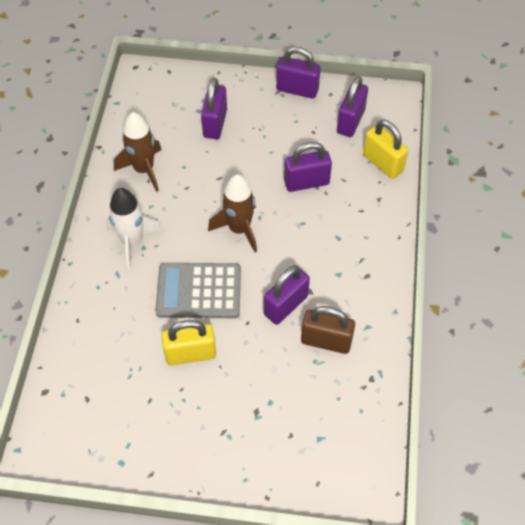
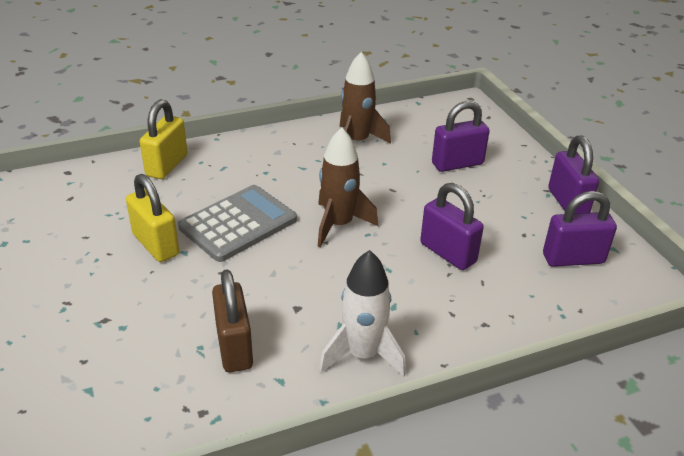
camera: 60 degrees right, 20 degrees down
(132, 242) = (267, 163): white rocket -> white rocket (363, 354)
(199, 291) = (238, 224): grey calculator -> grey calculator turned 75 degrees clockwise
(286, 305) = (263, 294): purple padlock -> none
(382, 163) = (542, 308): yellow padlock -> yellow padlock (167, 165)

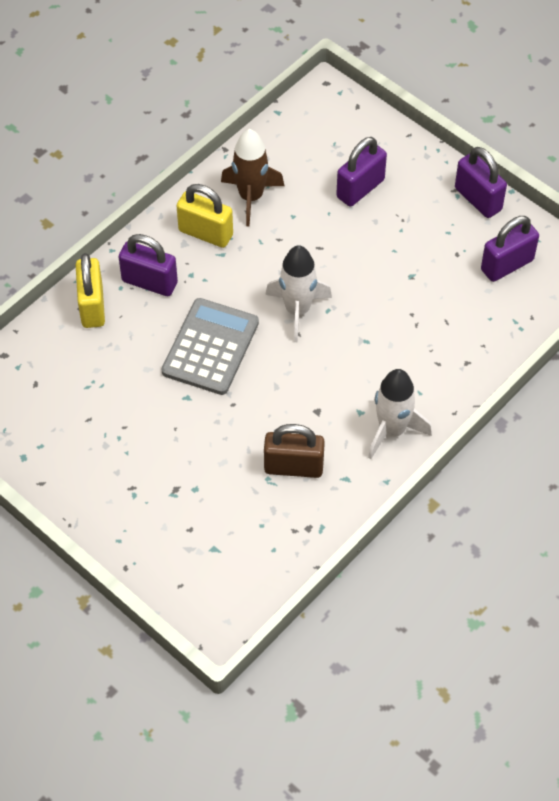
camera: 25 degrees left, 20 degrees up
(156, 244) = (157, 400): yellow padlock -> yellow padlock (205, 233)
(234, 347) = (293, 467): brown padlock -> brown padlock turned 45 degrees counterclockwise
(339, 224) = (297, 310): brown rocket -> white rocket
(448, 253) = (405, 302): purple padlock -> purple padlock (149, 282)

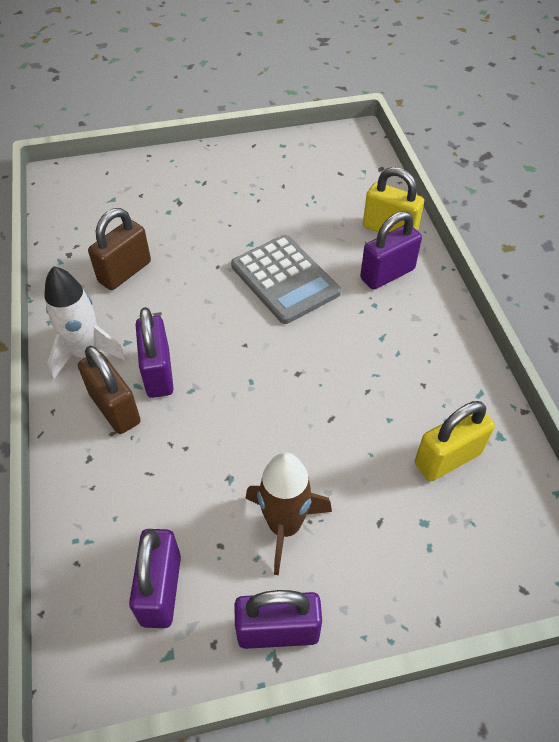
camera: 125 degrees right, 5 degrees down
(205, 233) = (416, 338): yellow padlock -> yellow padlock (447, 458)
(251, 197) = (440, 397): brown rocket -> brown rocket (284, 526)
(297, 310) = (270, 358): white rocket -> none
(360, 188) = (384, 506): purple padlock -> purple padlock (158, 373)
(419, 375) = (115, 408): none -> brown padlock

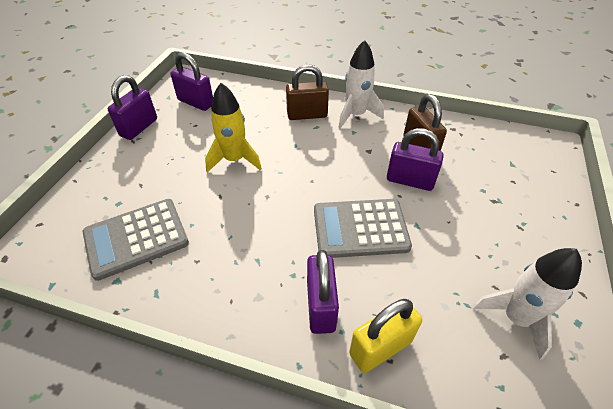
camera: 120 degrees right, 5 degrees down
(158, 373) = (319, 137): purple padlock -> purple padlock (410, 181)
(262, 441) = (234, 160): none -> yellow rocket
(284, 526) = (179, 148): brown rocket -> none
(304, 172) = (516, 318): none -> white rocket
(447, 458) = (136, 238): yellow padlock -> grey calculator

